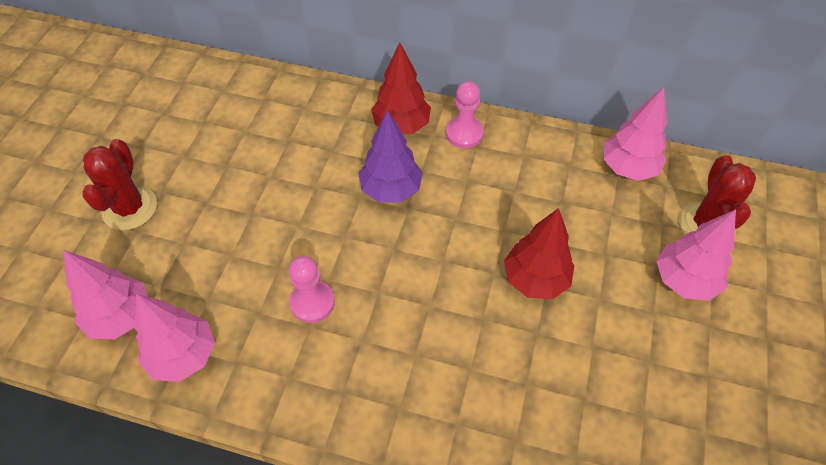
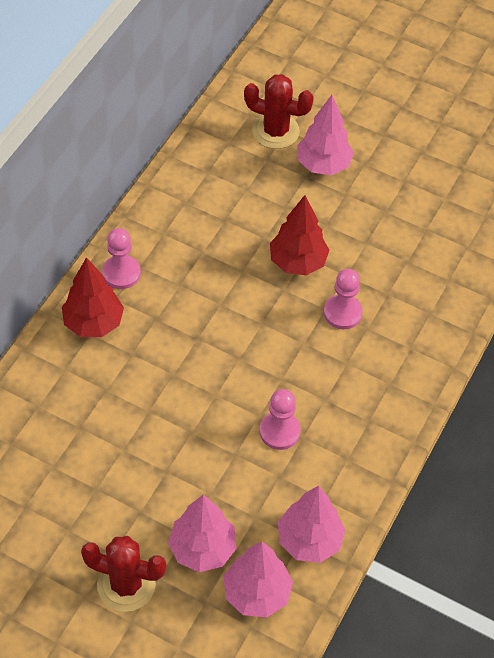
camera: 80 degrees left, 0 degrees up
(391, 190) = (172, 348): purple tree -> none
(482, 338) = (342, 313): none -> pink pawn
(628, 168) = (202, 162): pink tree -> pink tree (202, 549)

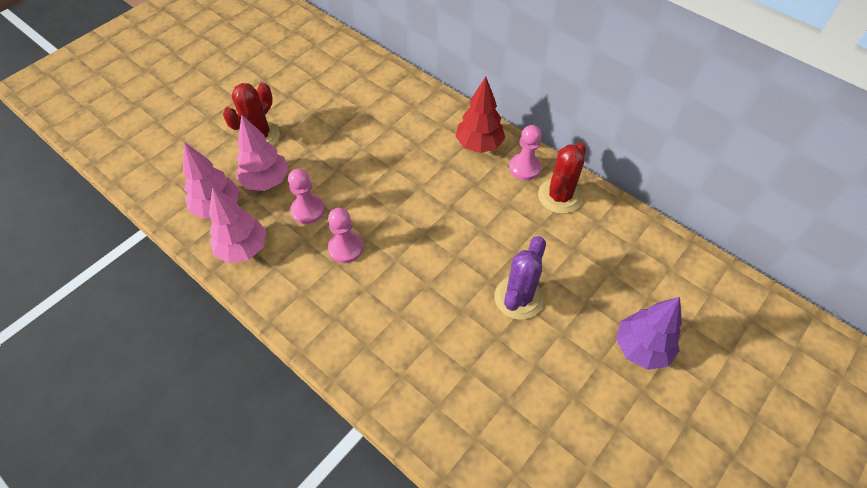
camera: 105 degrees right, 0 degrees up
(275, 131) = (687, 312): red cactus -> red cactus (559, 196)
(297, 262) = (518, 298): red tree -> purple cactus
(323, 165) = (641, 348): pink tree -> purple tree
(342, 313) = (454, 323): pink pawn -> pink pawn (308, 210)

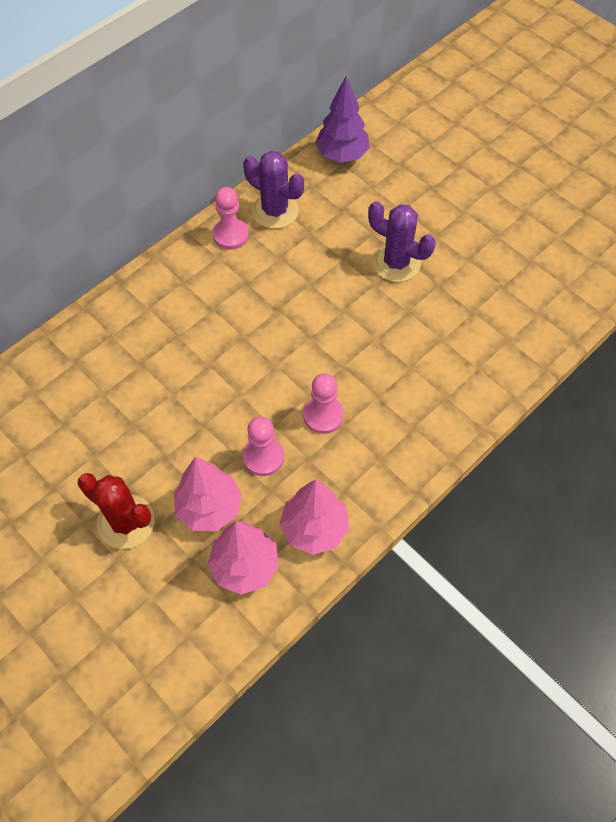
camera: 85 degrees left, 5 degrees up
(479, 145) = (189, 273): red tree -> none
(559, 196) = (275, 211): red cactus -> purple cactus
(641, 348) = (451, 180): purple tree -> purple tree (342, 155)

